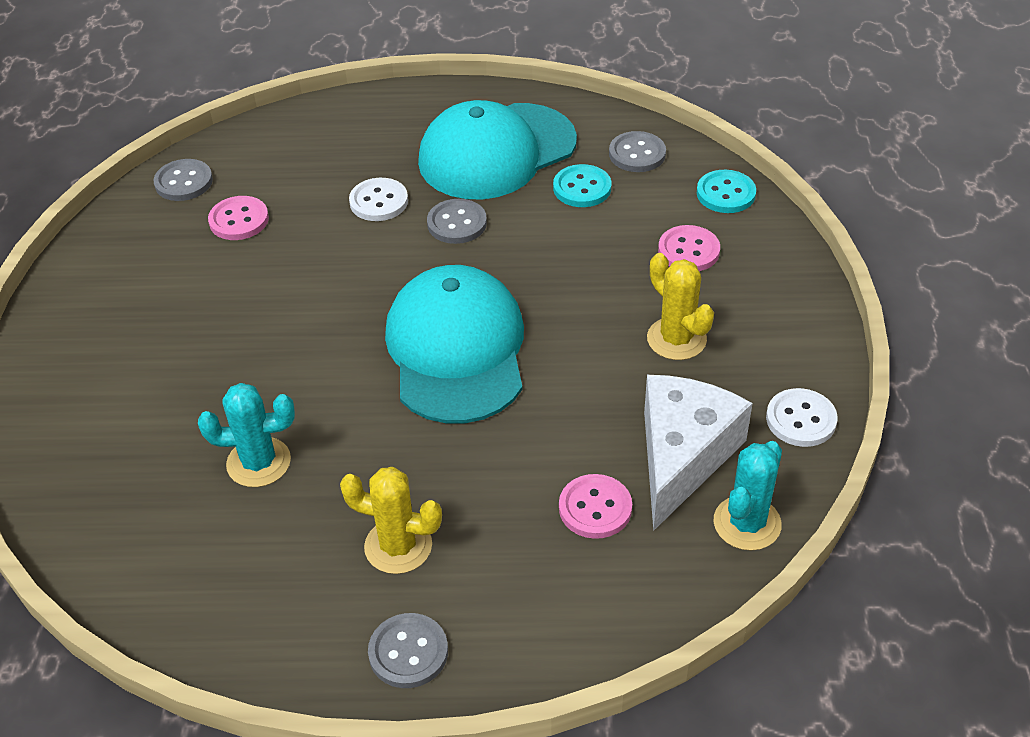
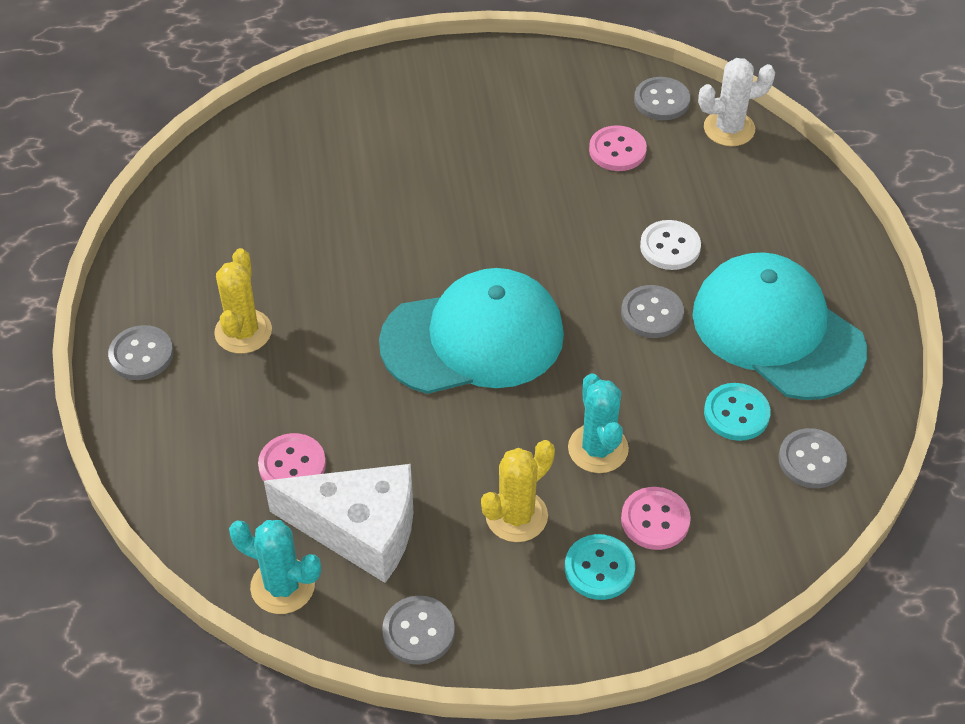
camera: 80 degrees right, 5 degrees up
(242, 144) = (729, 129): none -> white cactus
(258, 462) = (324, 226): turquoise cactus -> turquoise cactus (598, 448)
(725, 193) = (763, 552): turquoise button -> turquoise button (599, 568)
(801, 419) = (418, 631): white button -> grey button

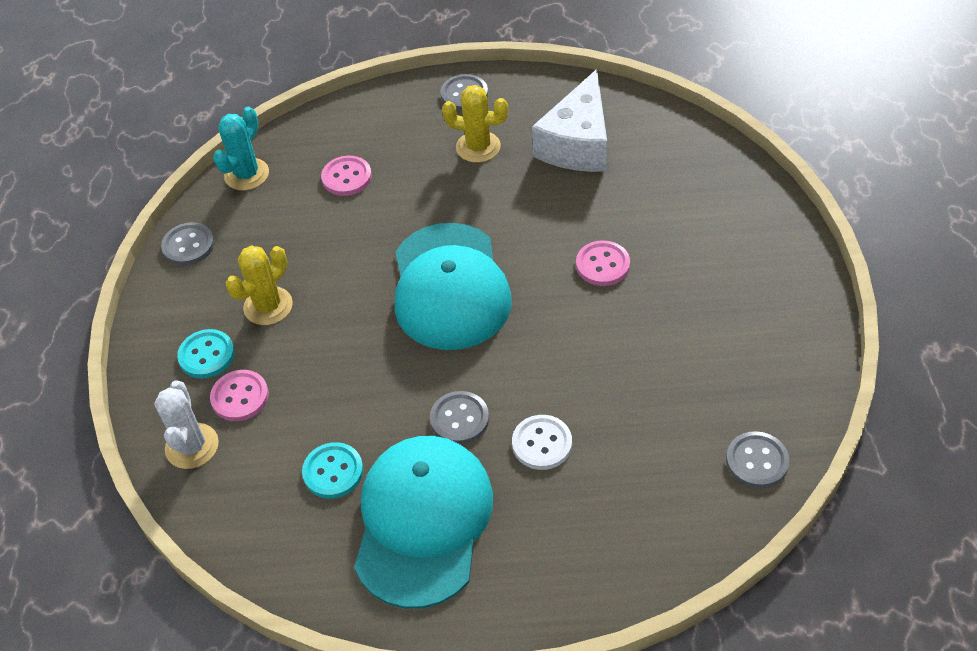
camera: 100 degrees right, 0 degrees up
(359, 529) = (281, 214): white cheese -> white cheese (578, 143)
(516, 516) = (268, 306): yellow cactus -> yellow cactus turned 75 degrees clockwise
(598, 448) = (319, 364): turquoise cactus -> none
(617, 150) = (679, 413): pink button -> pink button (602, 265)
(729, 129) = (713, 521): white cactus -> white cactus (192, 446)
(777, 331) = (423, 521): turquoise cap -> turquoise cap turned 45 degrees counterclockwise
(811, 460) = (269, 525): grey button -> none

